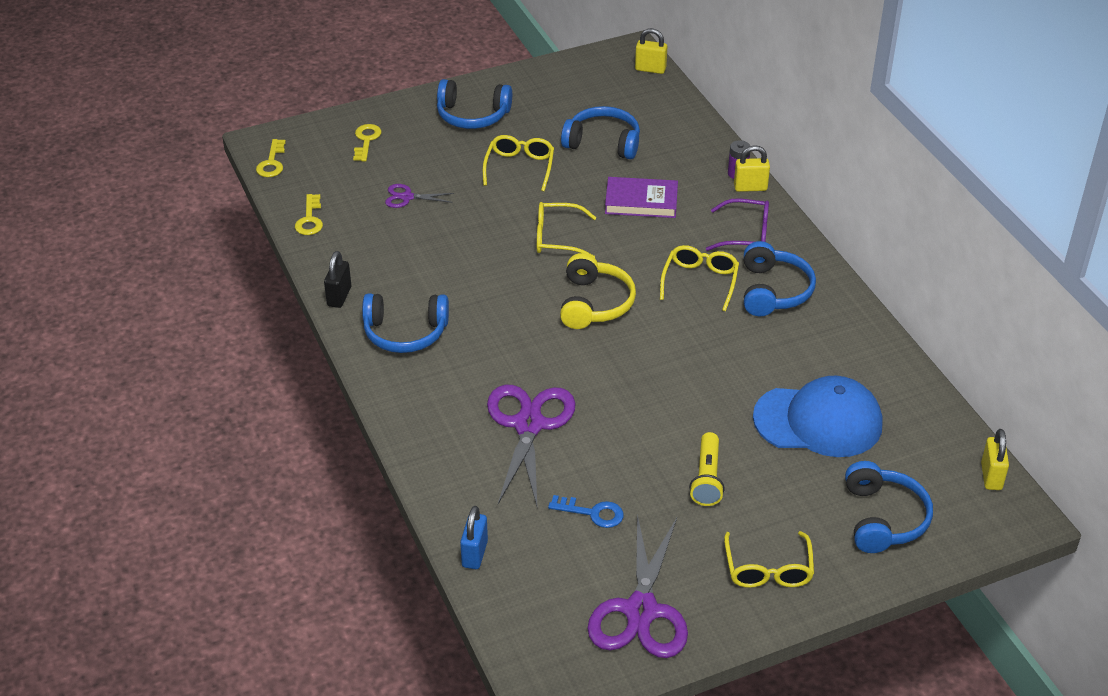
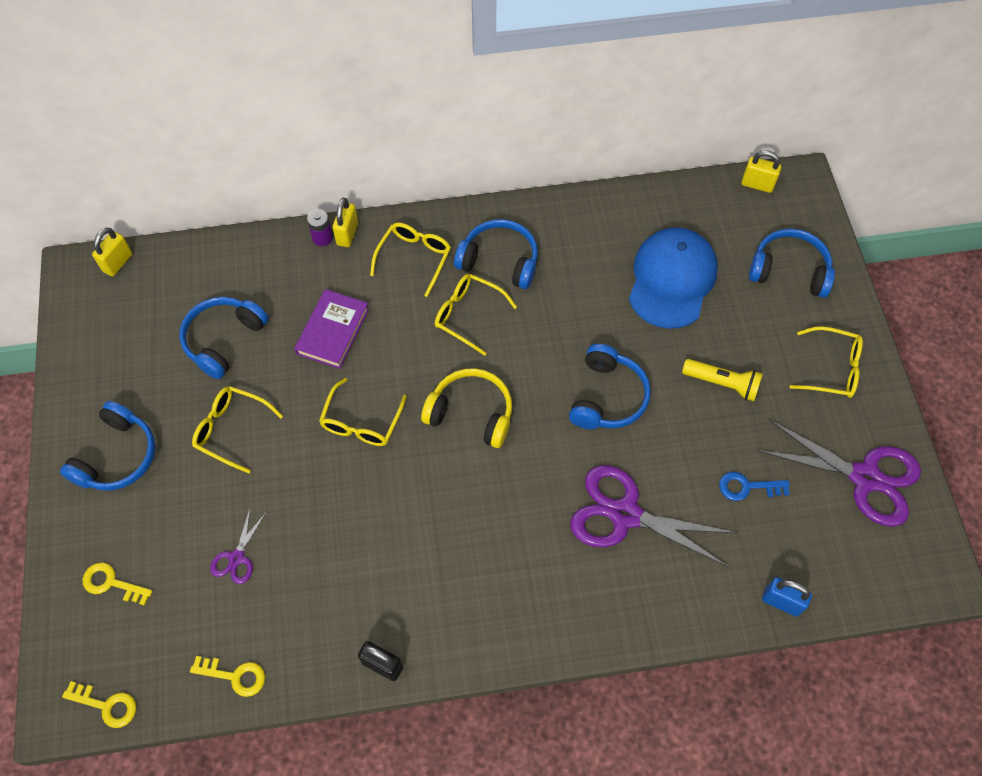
camera: 75 degrees left, 20 degrees up
(405, 333) = (462, 605): blue headphones -> blue headphones (607, 397)
(592, 513) = (747, 487): blue key -> blue key turned 120 degrees counterclockwise
(746, 234) = (414, 258): purple glasses -> yellow glasses

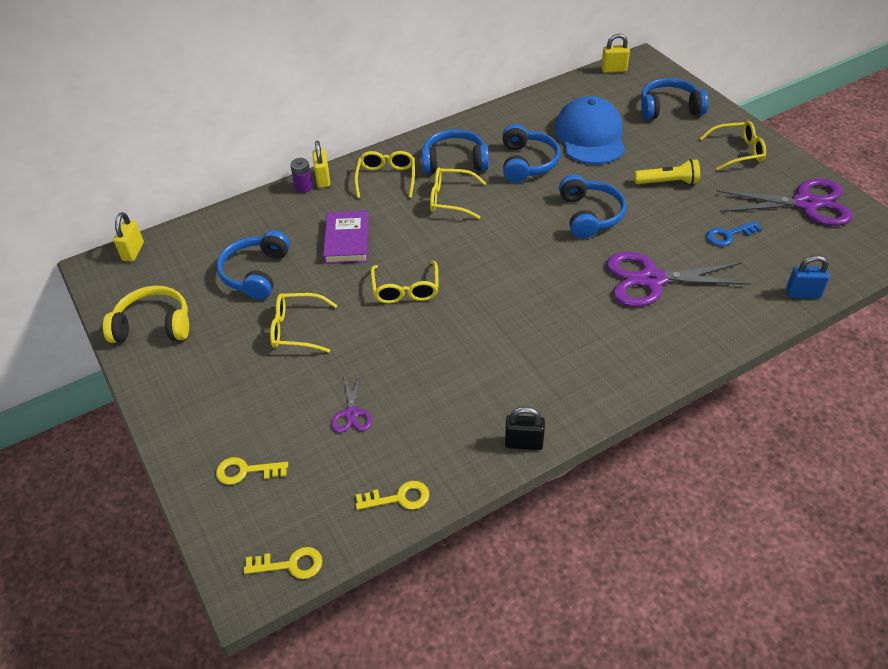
camera: 20 degrees left, 15 degrees down
(117, 456) = (202, 379): blue headphones -> blue headphones (527, 163)
(471, 413) = (491, 256): yellow headphones -> yellow headphones (153, 325)

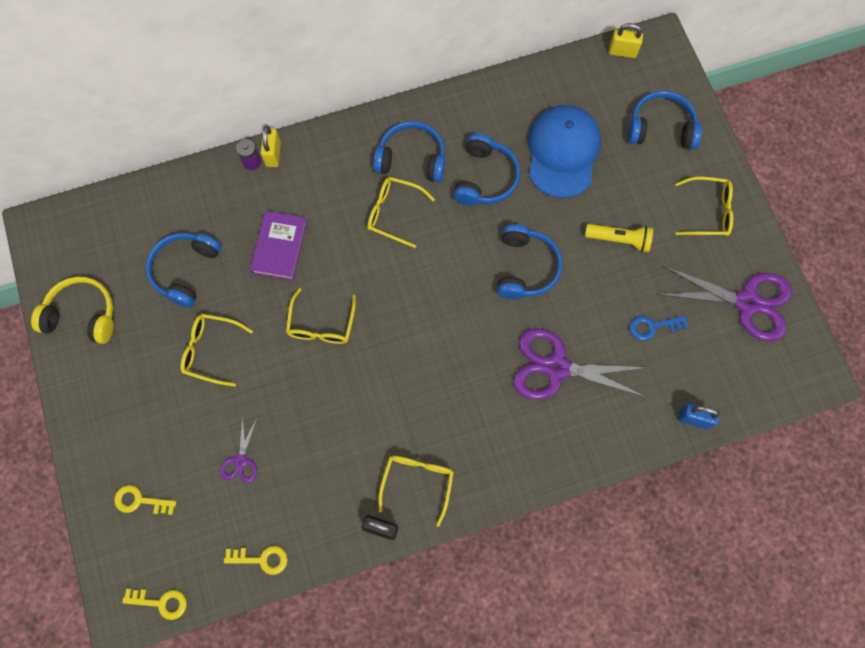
camera: 10 degrees right, 25 degrees up
(133, 251) = (74, 214): yellow padlock -> none
(386, 178) = (337, 168): yellow glasses -> yellow glasses (417, 482)

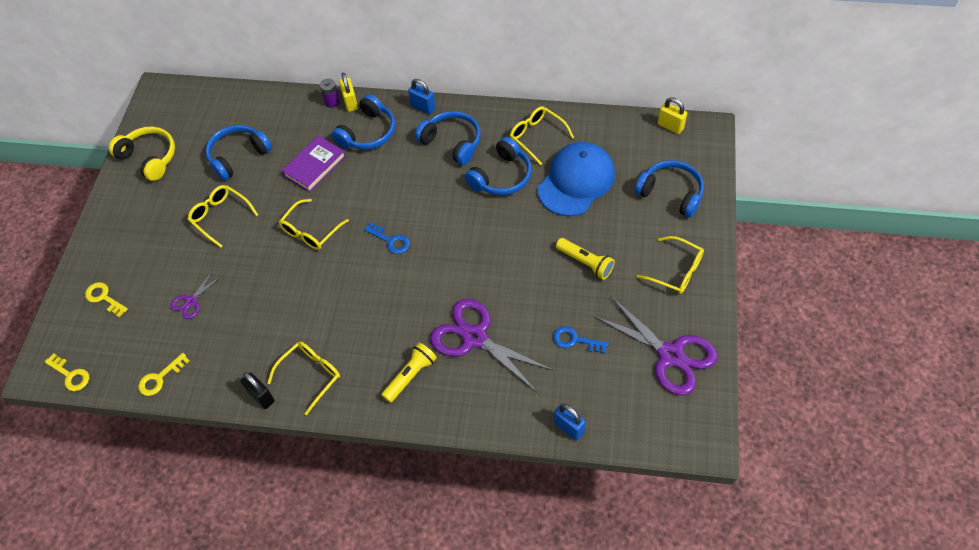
camera: 30 degrees right, 15 degrees down
(262, 559) = (160, 378): yellow key -> yellow key turned 105 degrees clockwise
(273, 154) = (350, 103): yellow padlock -> yellow padlock turned 45 degrees counterclockwise
(356, 129) = (423, 107): none -> blue padlock
(393, 213) = (414, 175): yellow glasses -> yellow glasses (536, 136)
(412, 299) = (390, 240): none -> blue key
(517, 436) = (410, 376): none -> yellow flashlight
(525, 267) = (494, 253): blue headphones -> blue headphones (368, 133)

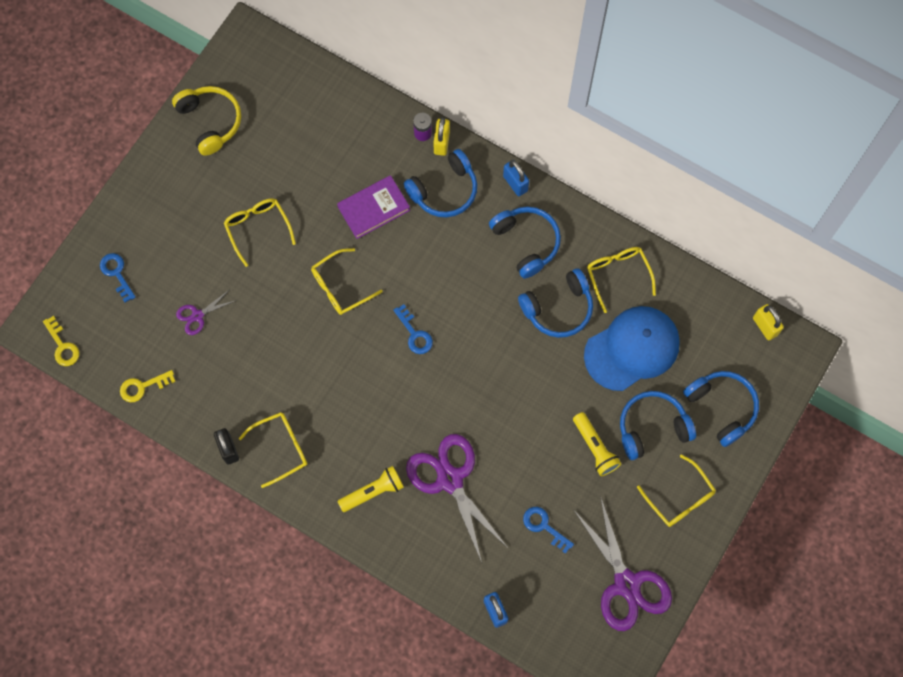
camera: 20 degrees right, 15 degrees up
(104, 298) = (116, 273): yellow key -> blue key
(238, 156) = (300, 160): blue headphones -> blue headphones (652, 427)

